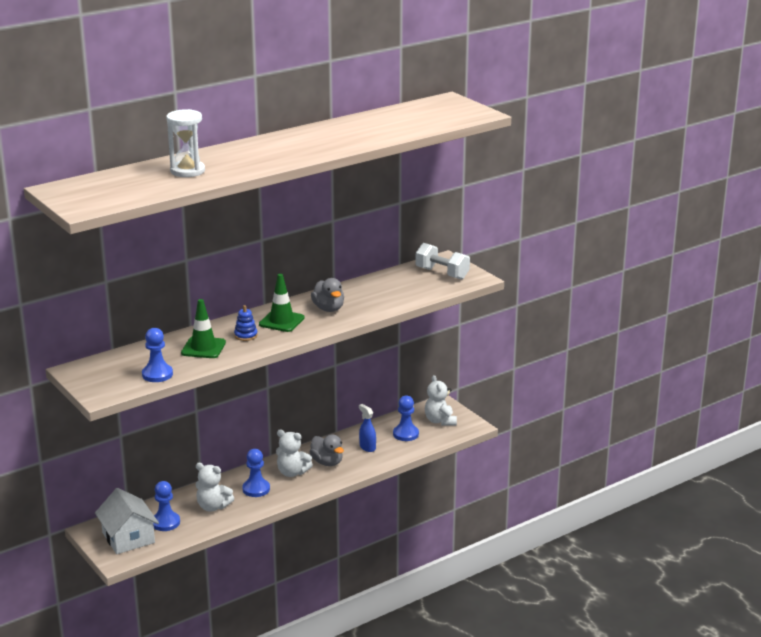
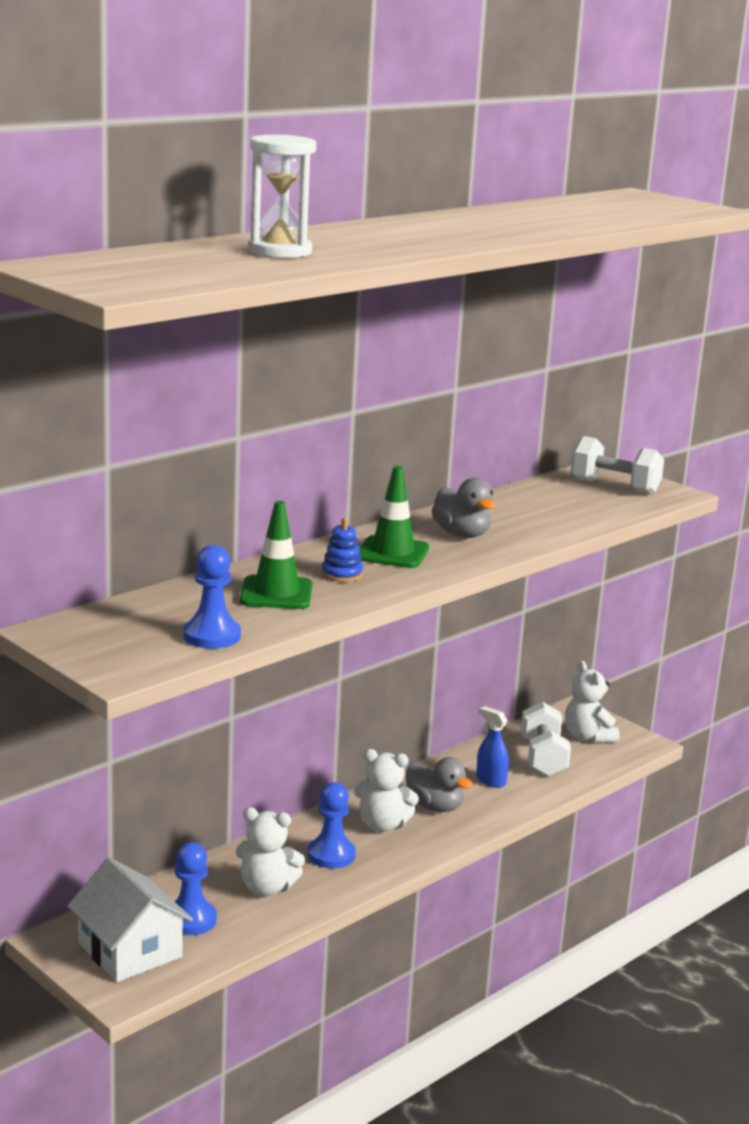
camera: 10 degrees left, 5 degrees down
(405, 434) = (543, 758): blue pawn -> white dumbbell

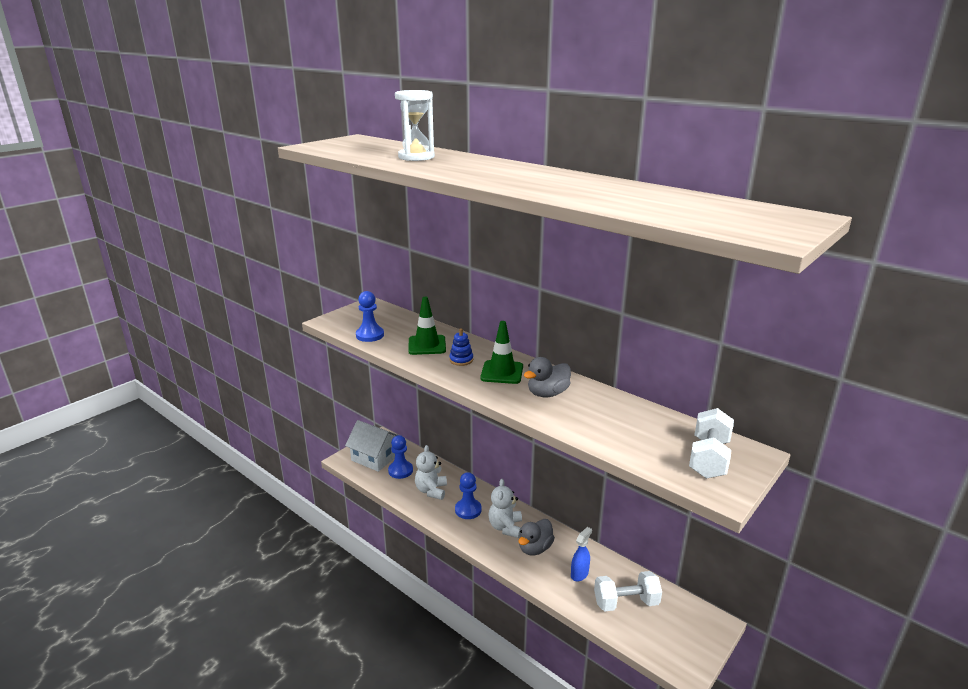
camera: 85 degrees right, 5 degrees up
(130, 950) = (375, 457): white house -> white house turned 75 degrees clockwise
(588, 737) = (675, 630): white teddy bear -> none

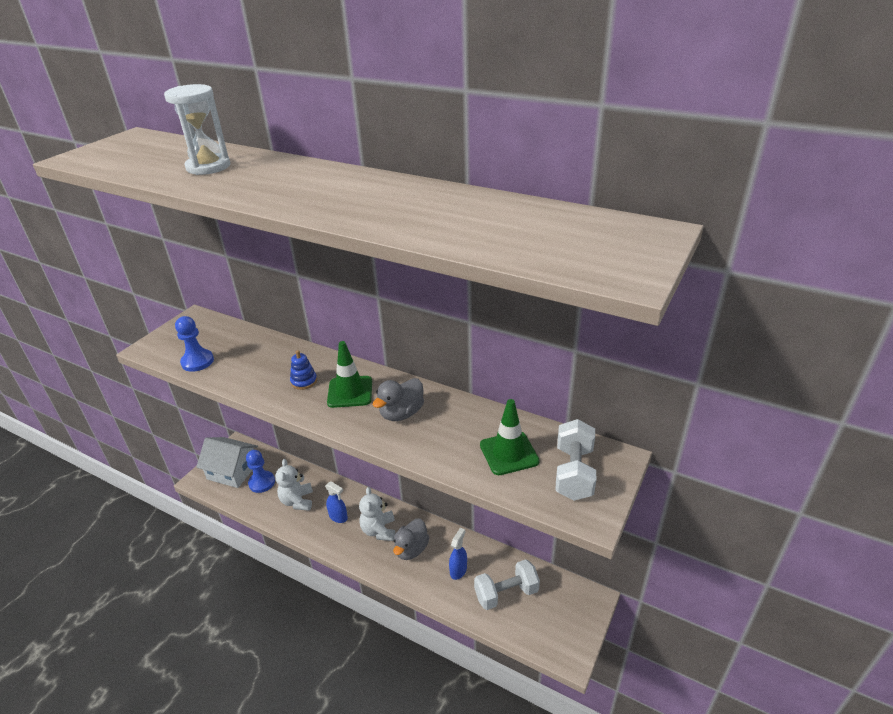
camera: 10 degrees left, 10 degrees up
(427, 345) = (264, 366): green traffic cone -> green traffic cone (509, 453)
(468, 510) = (338, 517): blue pawn -> blue spray bottle

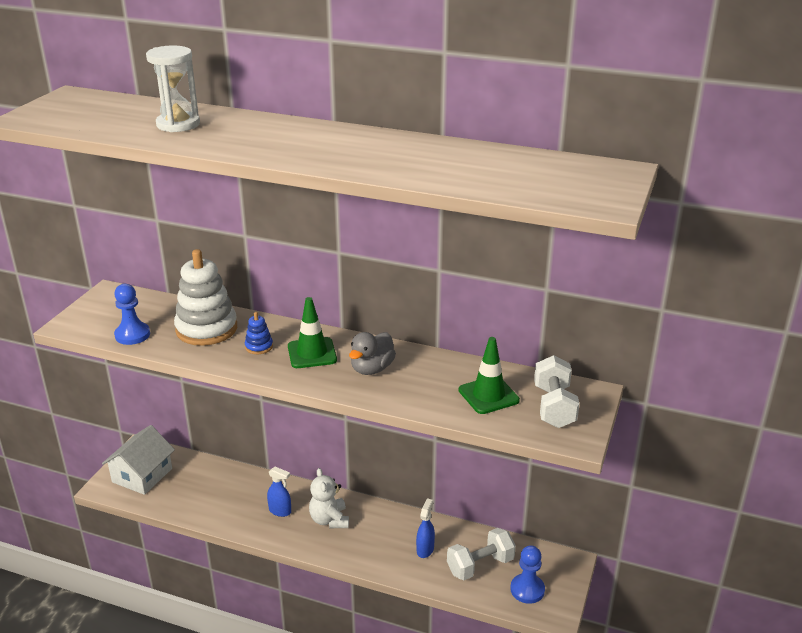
camera: 10 degrees left, 5 degrees down
(232, 471) = (142, 475): white house -> white house turned 75 degrees counterclockwise
(262, 482) = (181, 484): blue pawn -> blue pawn (527, 590)
(263, 359) = (206, 329): none -> white stacking toy
(297, 501) = (228, 499): white teddy bear -> none
(411, 549) = (369, 534): grey duck -> none

